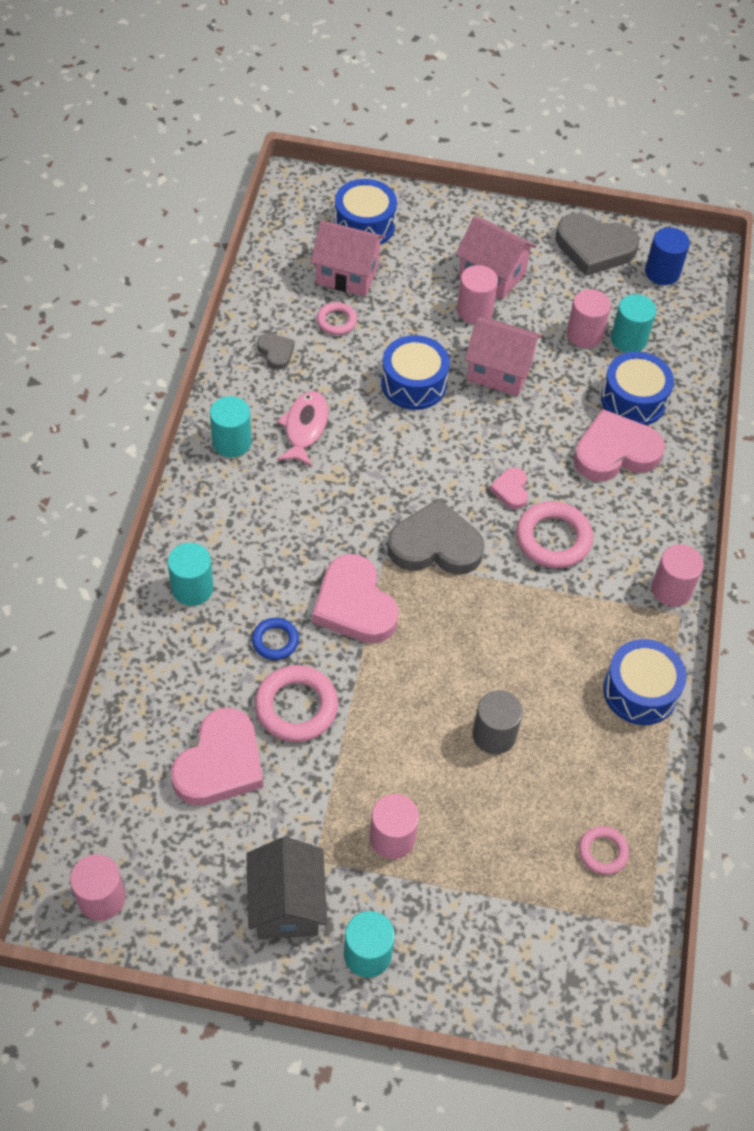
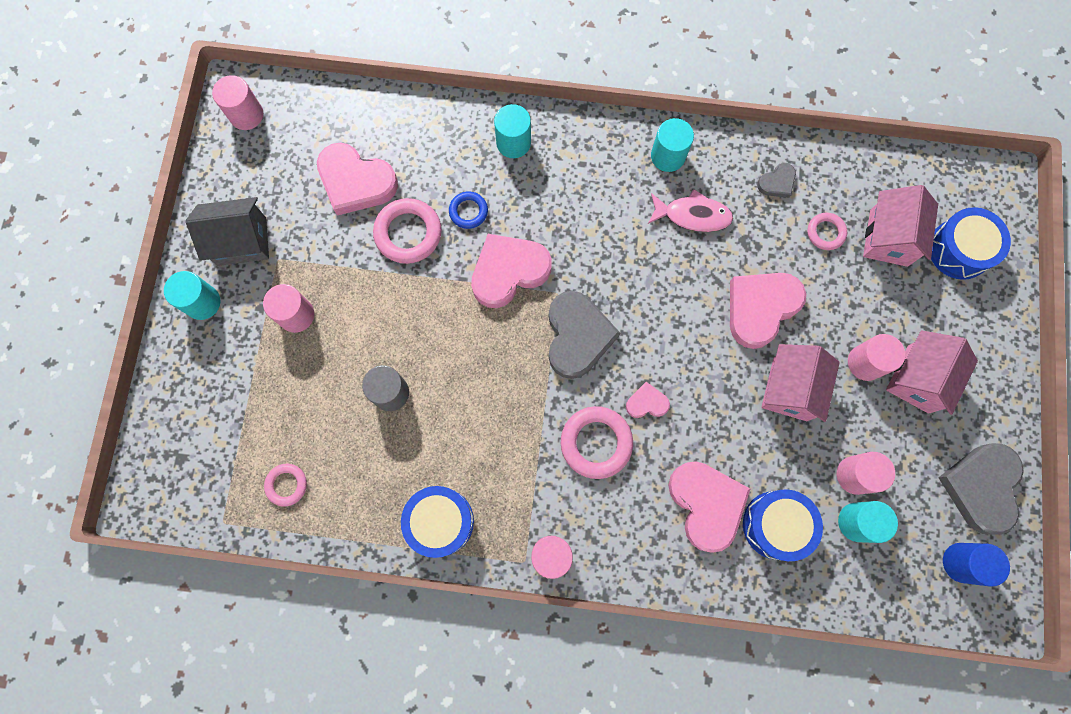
camera: 90 degrees right, 20 degrees up
(414, 383) = (760, 308): blue drum -> pink heart

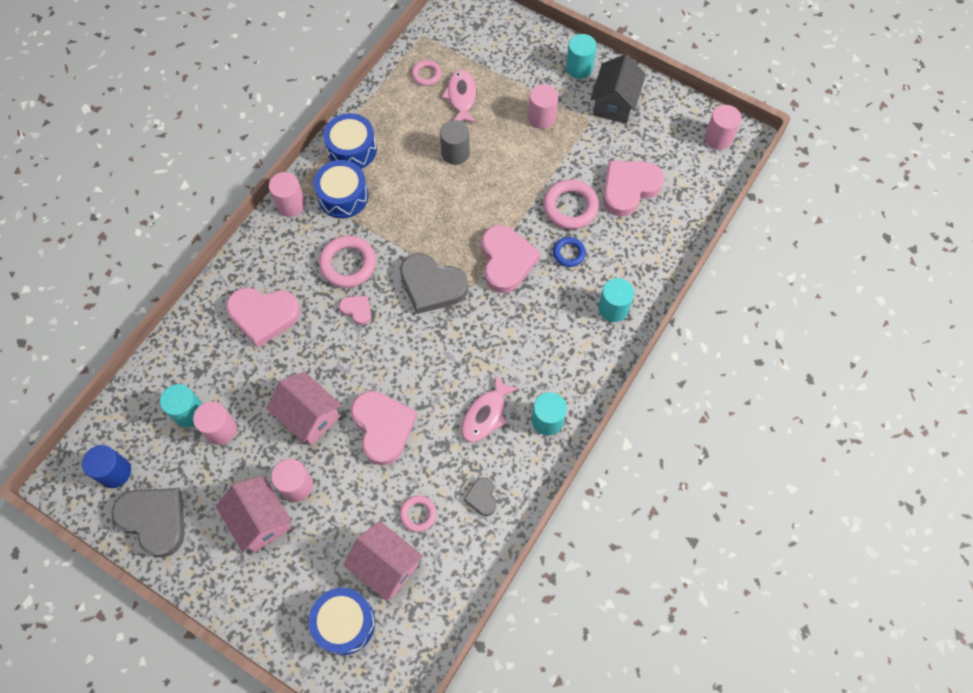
camera: 115 degrees right, 10 degrees down
(304, 424) = (461, 97): none -> pink fish
(646, 403) = (357, 310): pink heart -> pink heart turned 75 degrees counterclockwise
(776, 525) = (221, 355): blue drum -> blue drum (343, 196)

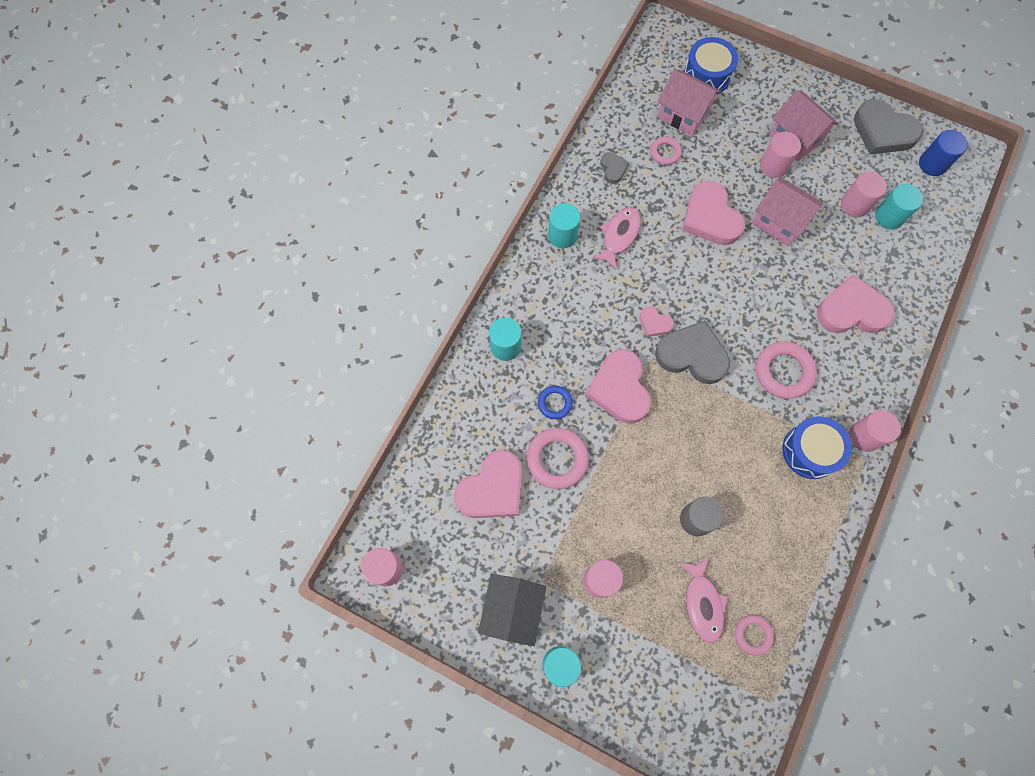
camera: 175 degrees right, 5 degrees up
(352, 149) = (817, 513): blue drum -> none
(357, 310) = (761, 323): pink heart -> pink heart (654, 323)

